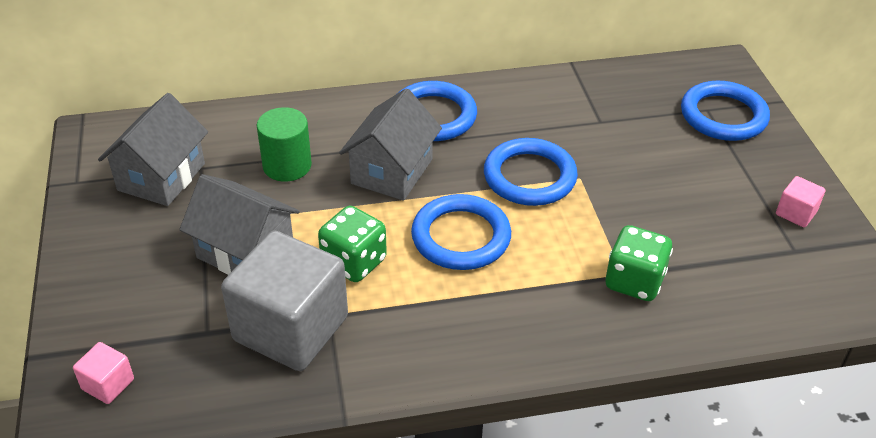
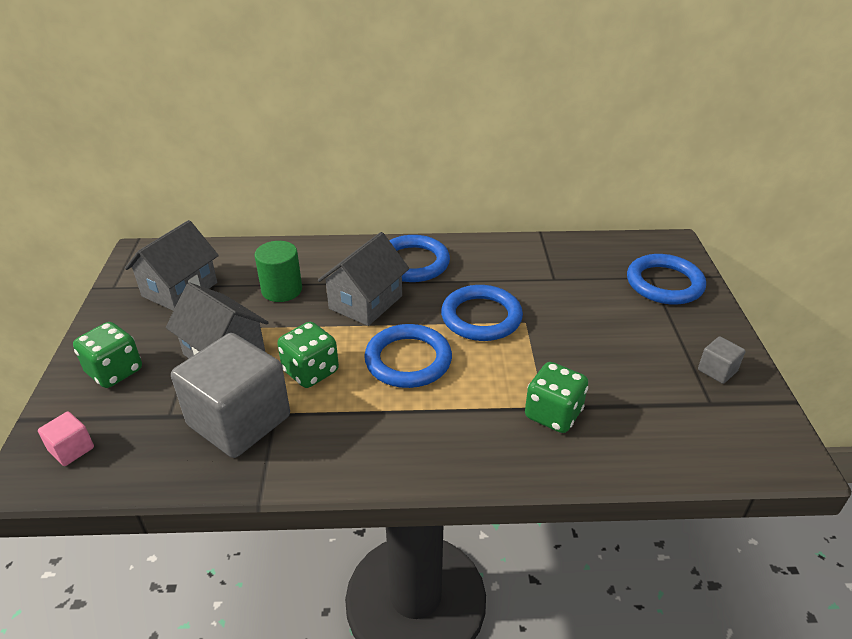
camera: 10 degrees right, 5 degrees down
(121, 287) = (114, 371): none -> green dice
(796, 213) = (717, 370): pink cube -> grey cube

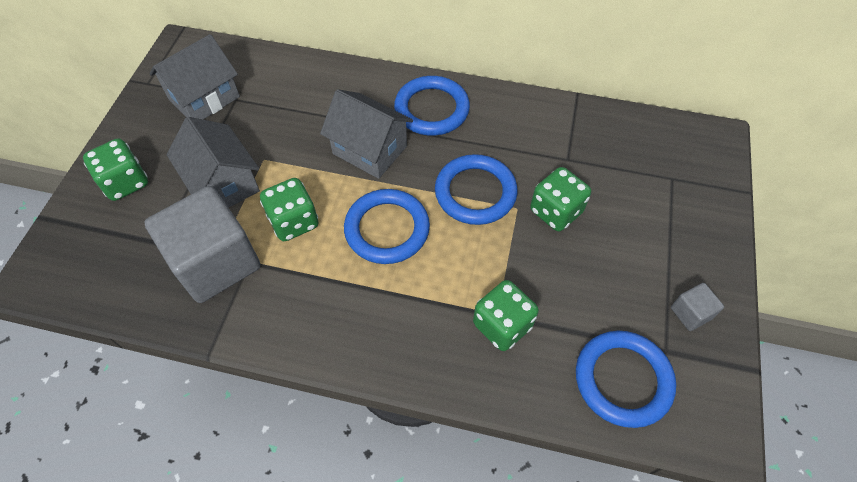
camera: 15 degrees right, 20 degrees up
(71, 449) = (72, 259): pink cube -> none
(282, 290) = (296, 118): green cylinder -> none
(366, 302) = (370, 150): grey house -> grey house turned 75 degrees clockwise
(561, 318) = (556, 211): none -> green dice
(664, 283) = (683, 190): blue ring -> blue ring (622, 380)

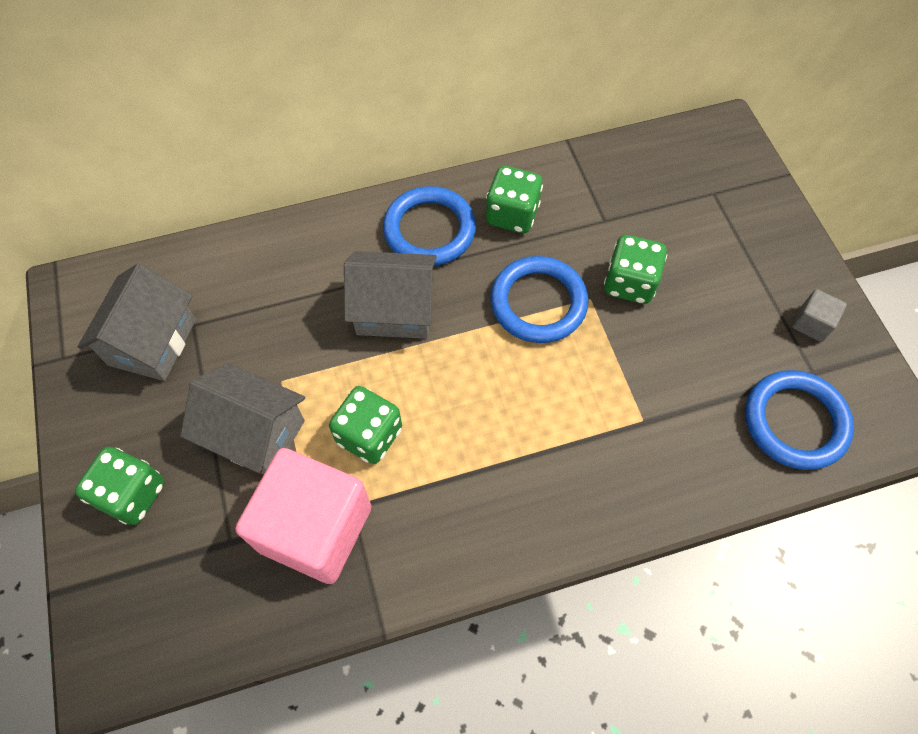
camera: 30 degrees left, 5 degrees up
(216, 262) = (315, 528): grey cube -> pink cube
(387, 229) = (475, 390): blue ring -> none
(502, 325) = (656, 429): green dice -> green dice (512, 215)

